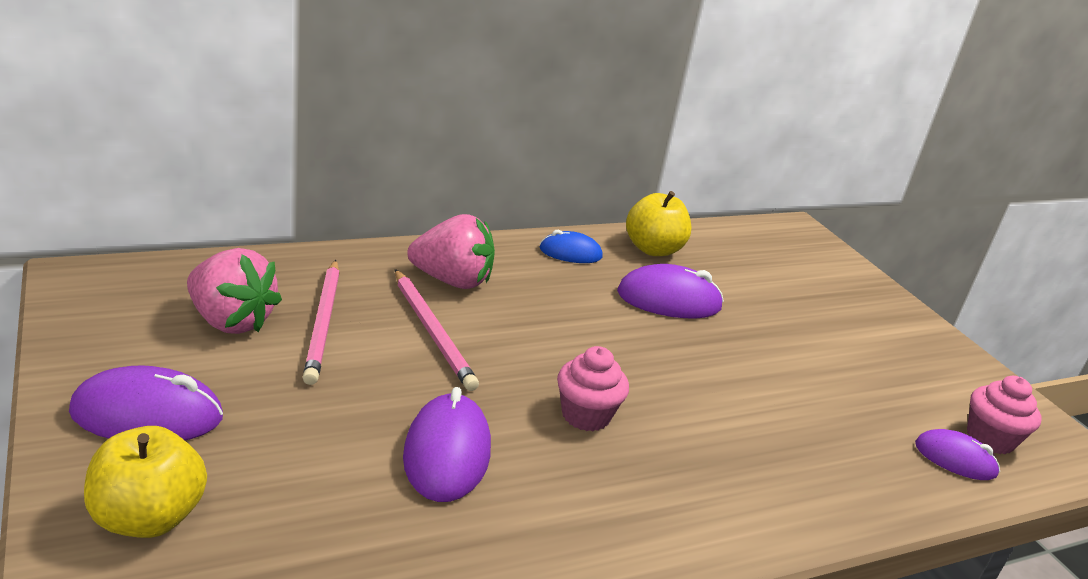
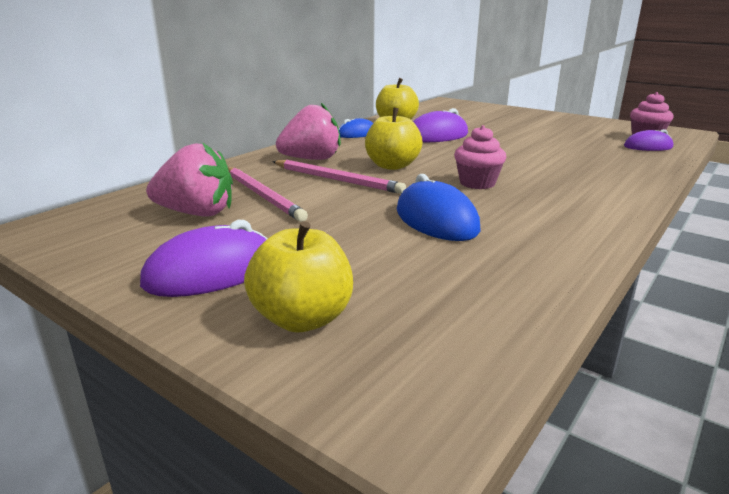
camera: 25 degrees left, 5 degrees down
(447, 453) = (436, 220): purple mouse -> blue mouse
(528, 335) = (392, 166): none -> yellow apple

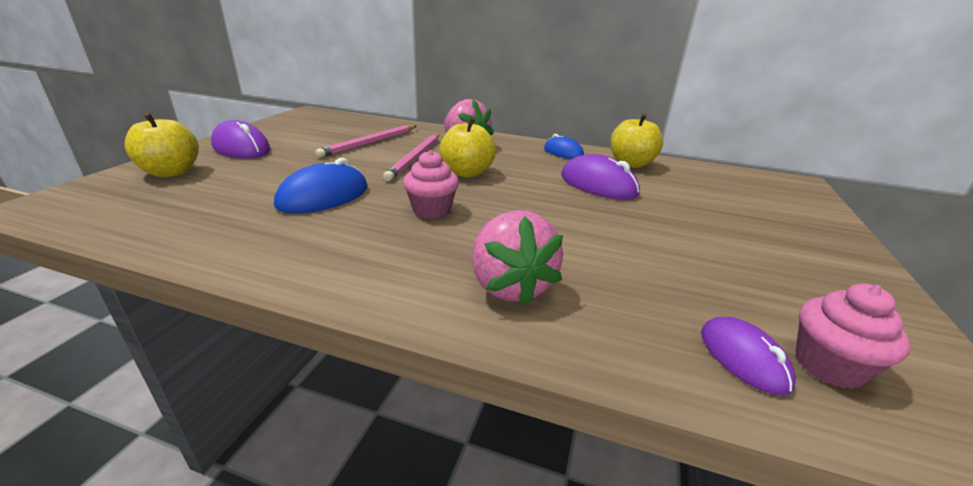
camera: 70 degrees right, 5 degrees up
(197, 213) = (333, 133): pink strawberry -> pink strawberry (510, 286)

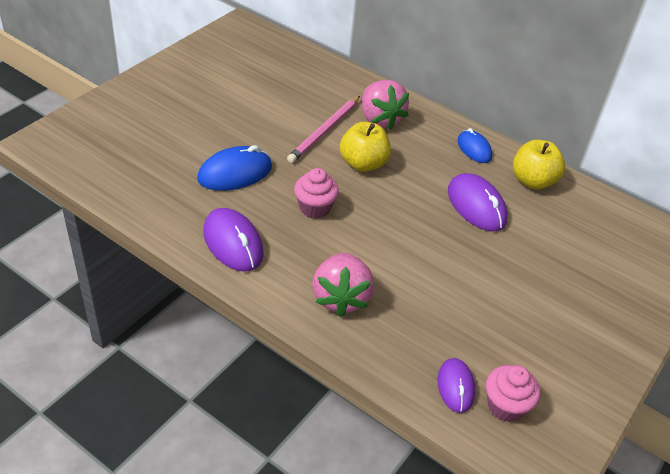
camera: 15 degrees right, 15 degrees up
(171, 172) = (121, 115): yellow apple -> none
(241, 148) = (175, 86): purple mouse -> purple mouse (233, 243)
(369, 143) = (289, 97): pink pencil -> none

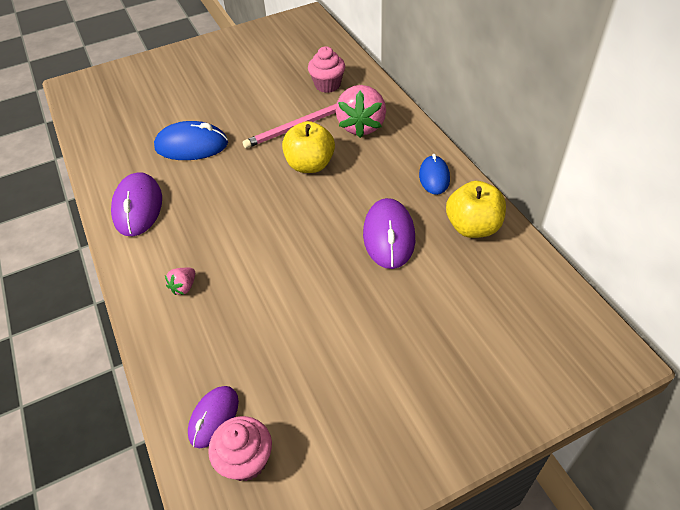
camera: 35 degrees right, 5 degrees up
(315, 208) = (232, 195): pink cupcake -> pink cupcake (327, 85)
(341, 297) = (184, 287): pink strawberry -> pink strawberry, size x0.45

